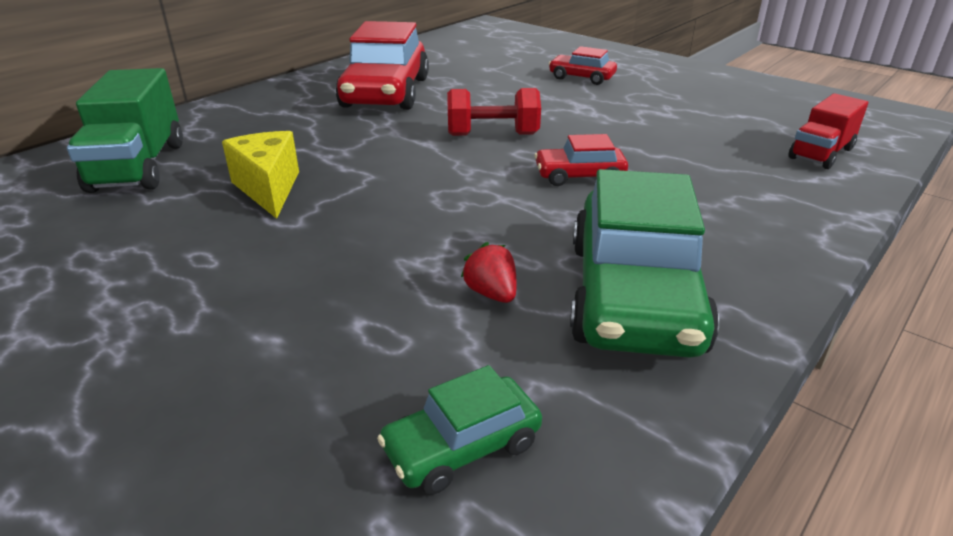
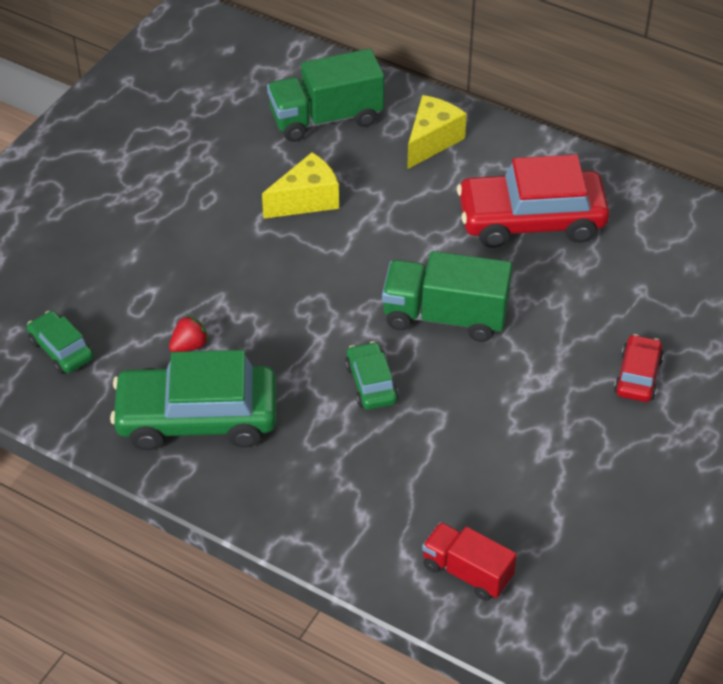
camera: 80 degrees right, 15 degrees up
(240, 119) = (432, 141): none -> yellow cheese
(492, 135) = (445, 316): red dumbbell -> green truck
(579, 176) = (371, 383): red car -> green car

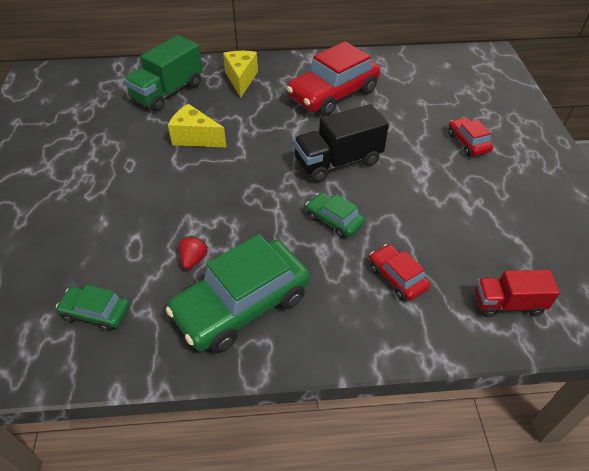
camera: 35 degrees left, 0 degrees up
(306, 200) = (195, 138): yellow cheese -> yellow cheese turned 90 degrees counterclockwise
(377, 480) = (397, 277): none -> red car
(445, 316) = (338, 162): green truck -> black truck

